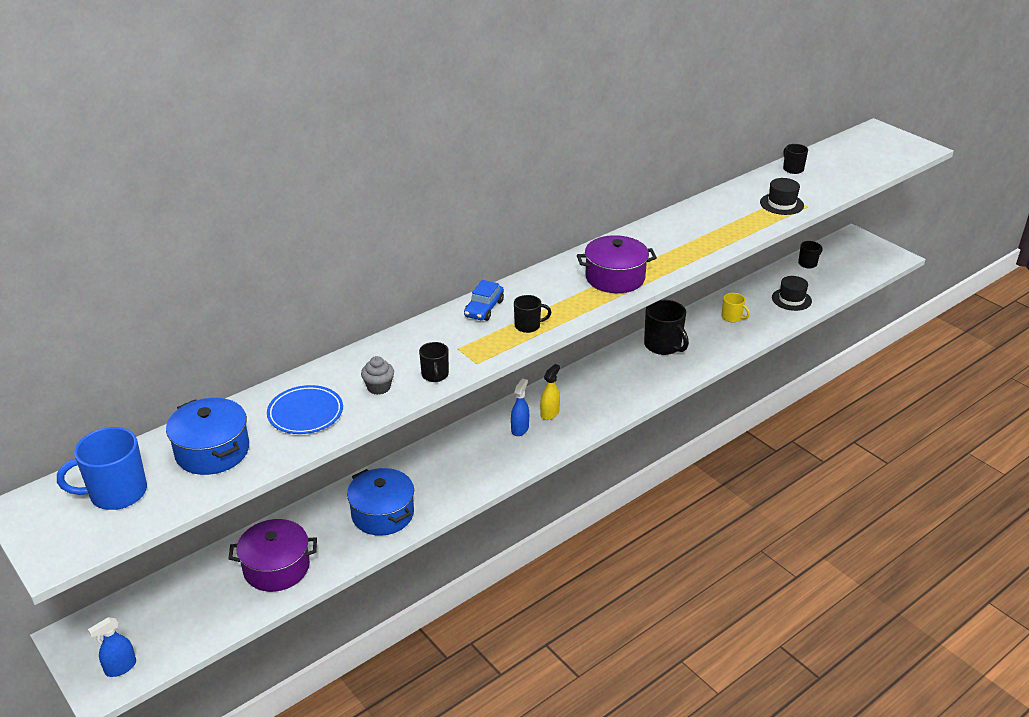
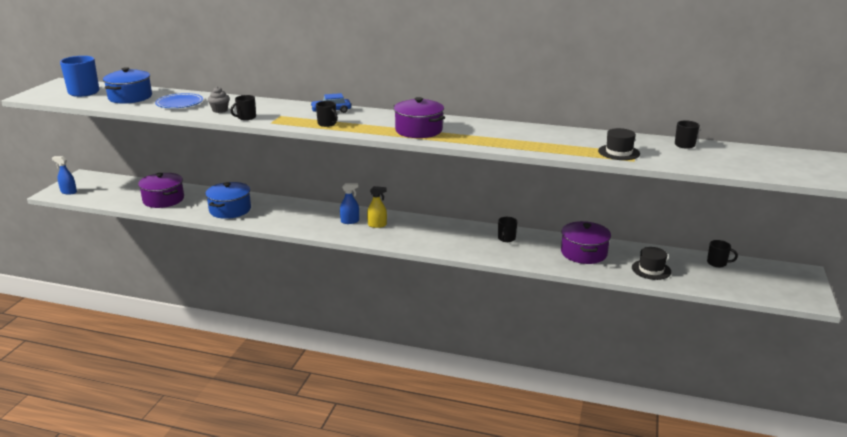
camera: 55 degrees right, 10 degrees down
(663, 346) = (506, 239): black mug -> black mug, size x0.56
(732, 317) = (584, 253): yellow mug -> purple pot

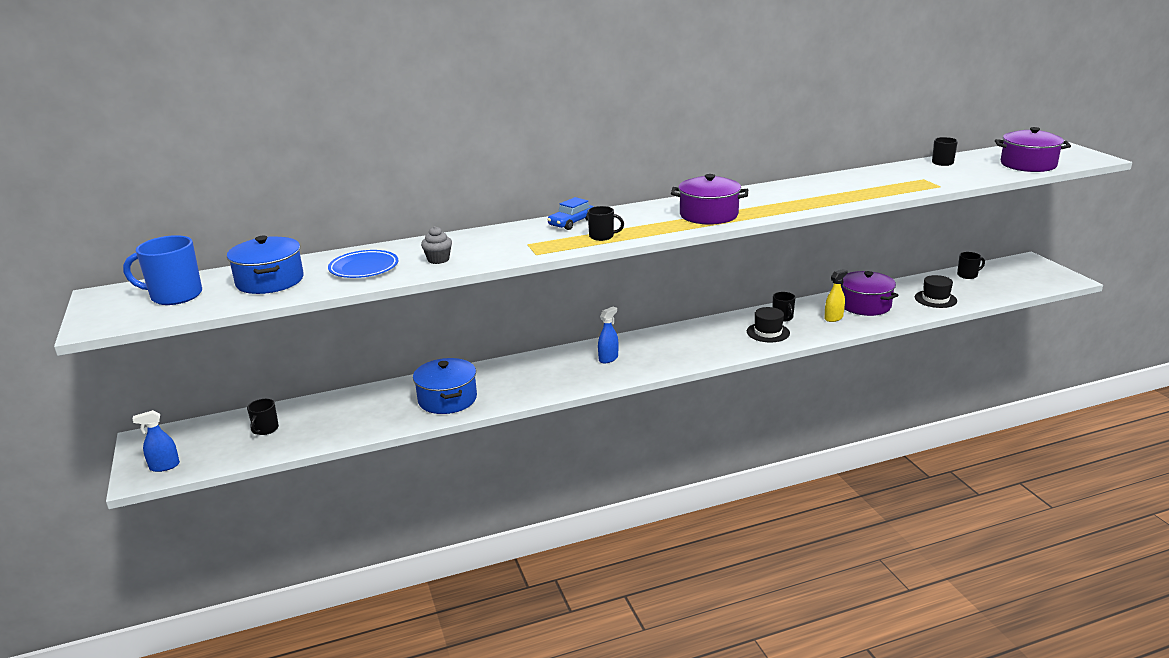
camera: 35 degrees left, 0 degrees up
(163, 200) = (334, 421): purple pot -> purple pot (1028, 164)
(246, 117) = (493, 257): black mug -> black mug (265, 429)
(377, 225) = (643, 351): yellow spray bottle -> yellow spray bottle (833, 318)
(619, 152) = (914, 183): black hat -> black hat (768, 332)

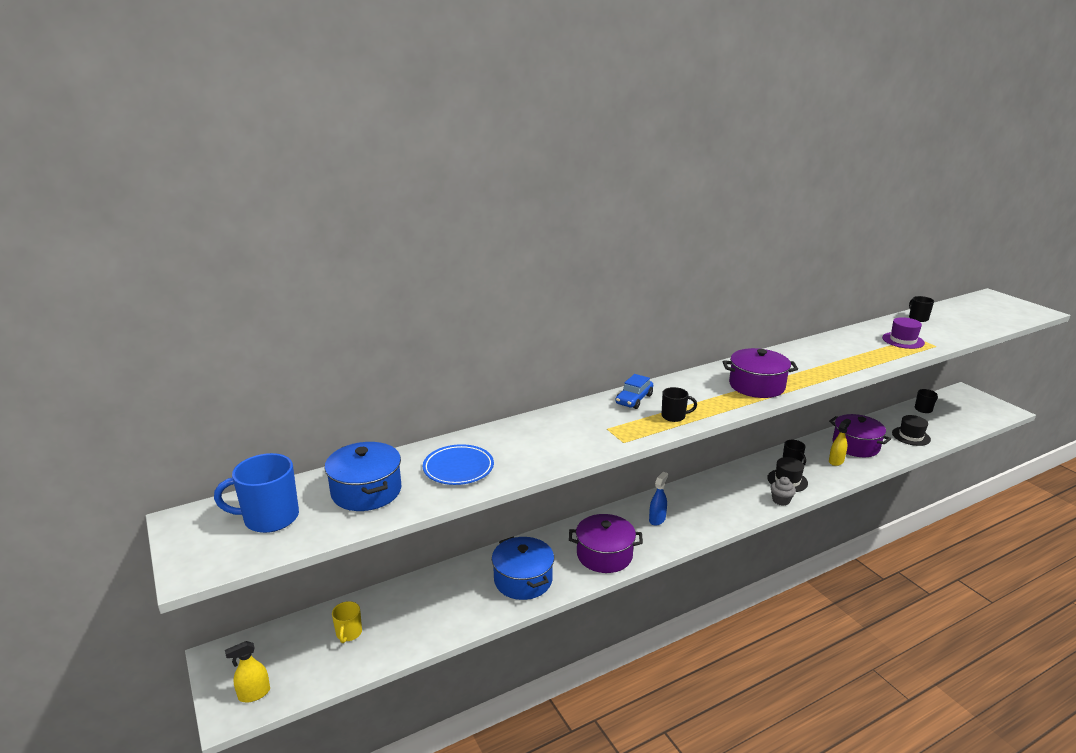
camera: 10 degrees left, 0 degrees up
(164, 466) = (254, 694): blue spray bottle -> yellow spray bottle
(265, 429) = (349, 633): black mug -> yellow mug
(438, 260) = (529, 453): grey cupcake -> grey cupcake (781, 500)
(906, 181) = (903, 340): none -> purple hat
(1028, 164) = (990, 319): purple pot -> purple pot (604, 555)

